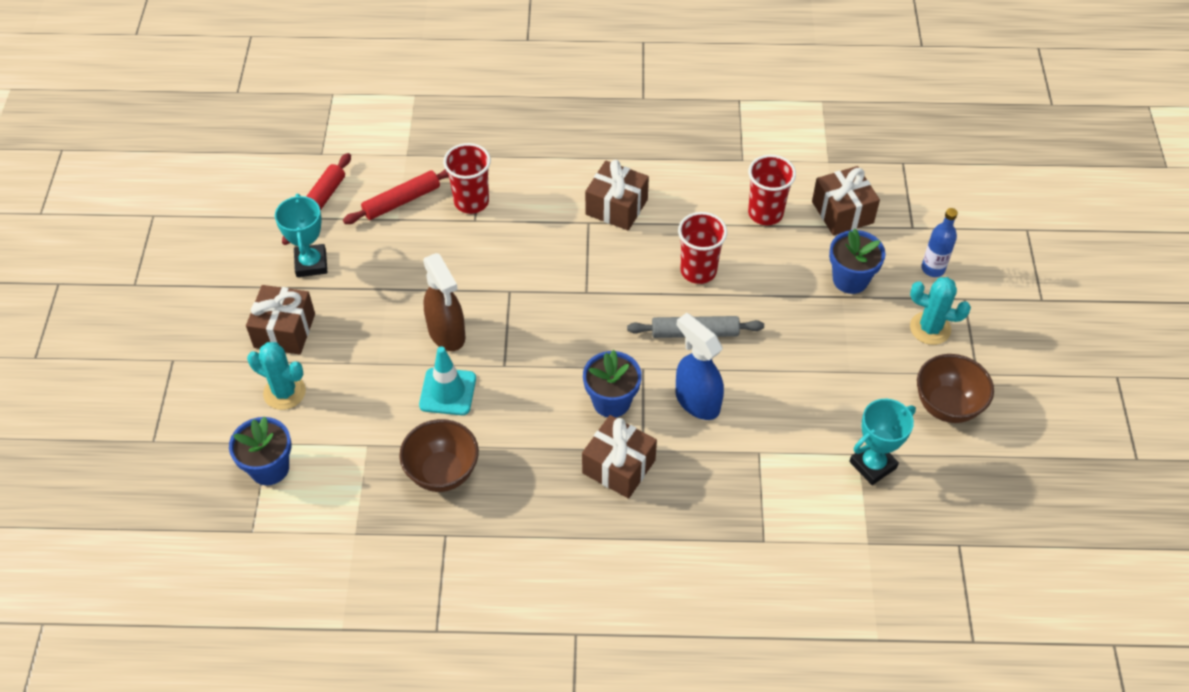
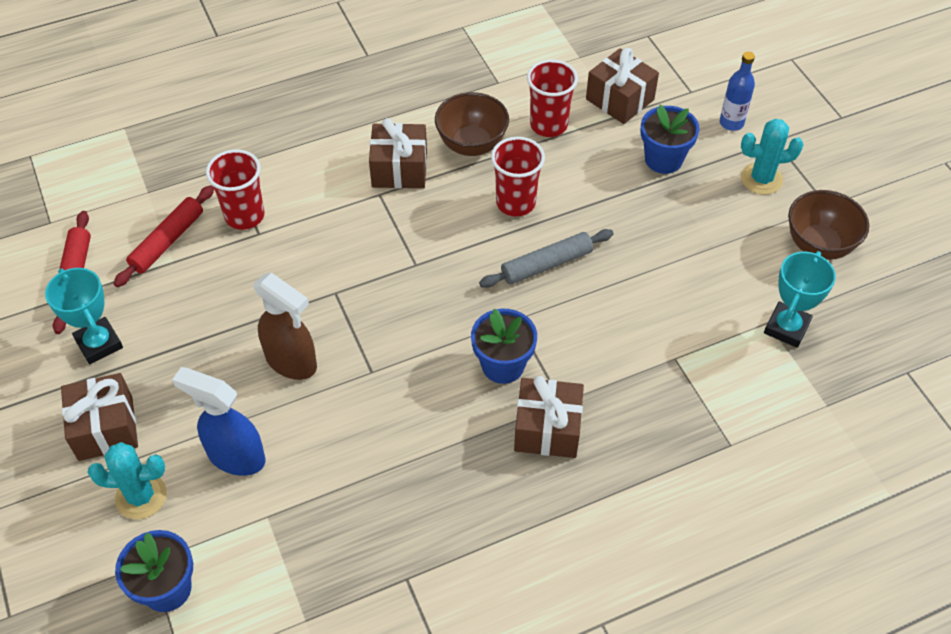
camera: 25 degrees left, 0 degrees up
(442, 472) = (366, 512): brown bowl -> brown bowl (471, 145)
(448, 392) = (326, 423): turquoise traffic cone -> none
(696, 401) = (587, 331): blue spray bottle -> blue spray bottle (235, 456)

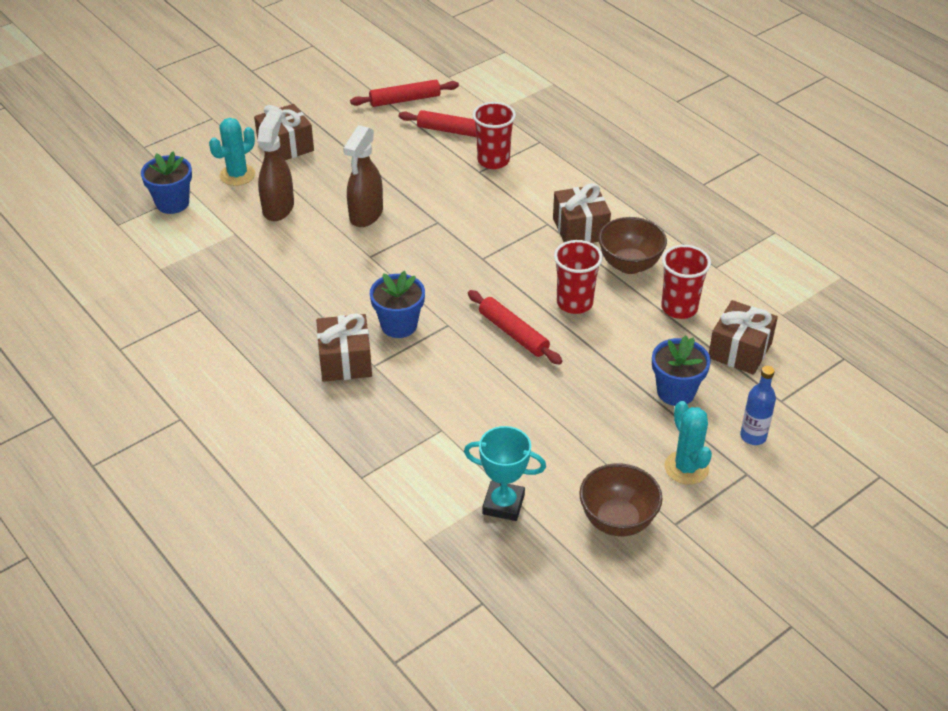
camera: 75 degrees right, 10 degrees down
(99, 344) = (352, 125): turquoise trophy -> none
(141, 496) = (237, 175): turquoise cactus -> turquoise cactus turned 60 degrees clockwise
(235, 456) = (278, 208): blue spray bottle -> brown spray bottle
(546, 265) = (513, 333): grey rolling pin -> red rolling pin

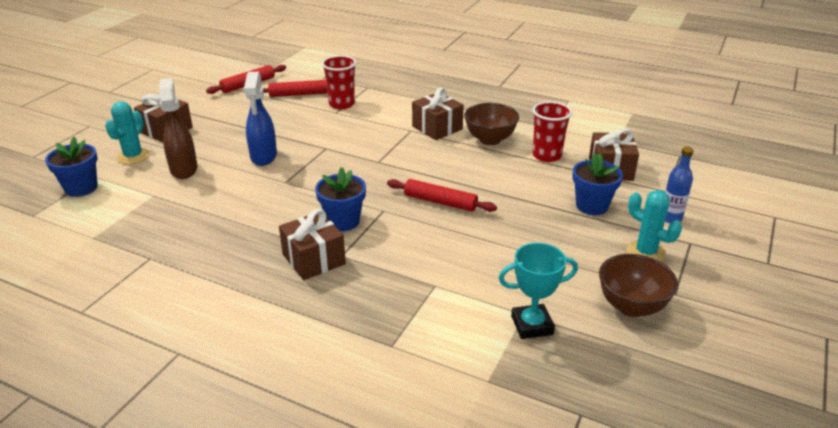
camera: 25 degrees left, 10 degrees down
(366, 215) = (263, 157): brown spray bottle -> blue spray bottle
(574, 303) = (470, 171): red cup -> none

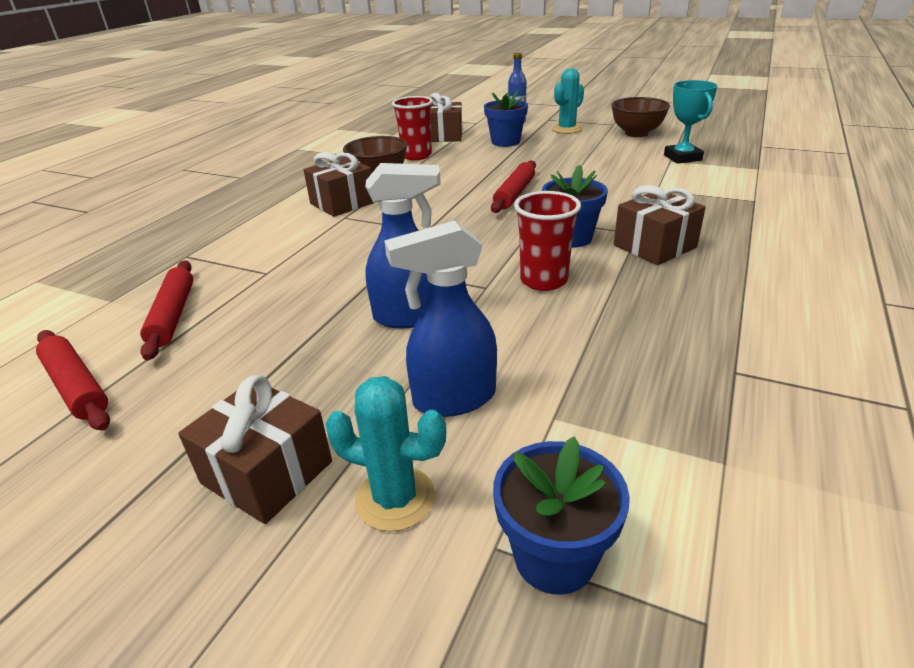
camera: 90 degrees left, 0 degrees up
(184, 169) = (453, 399): brown spray bottle -> blue spray bottle
(341, 104) = (238, 270): red cup -> red cup (543, 280)

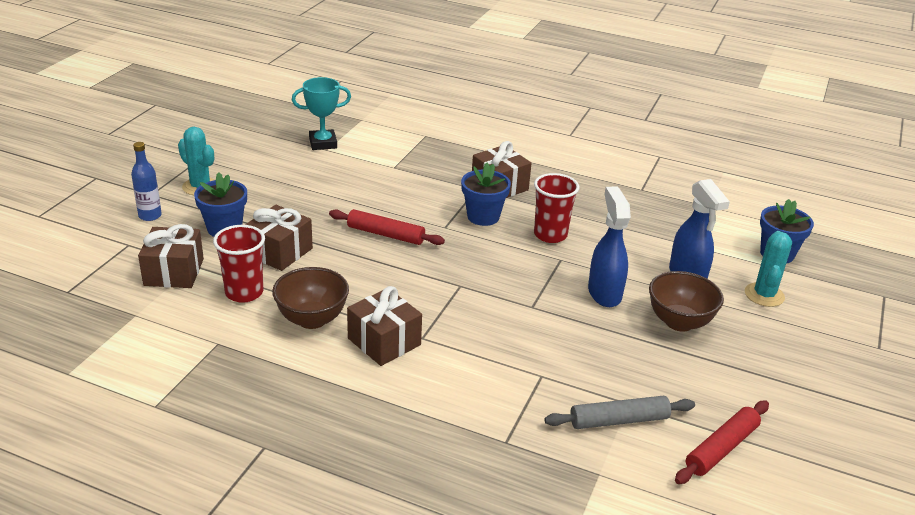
camera: 95 degrees left, 0 degrees up
(172, 315) = (619, 420): red rolling pin -> grey rolling pin
(267, 472) = (764, 339): brown gift -> brown gift (279, 252)
(636, 133) = (241, 152): brown bowl -> brown bowl (679, 322)

